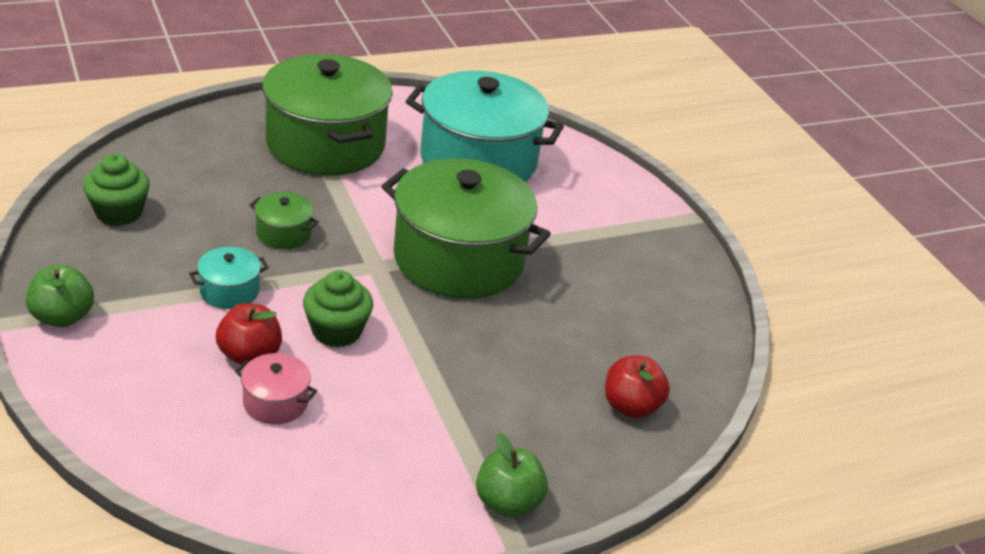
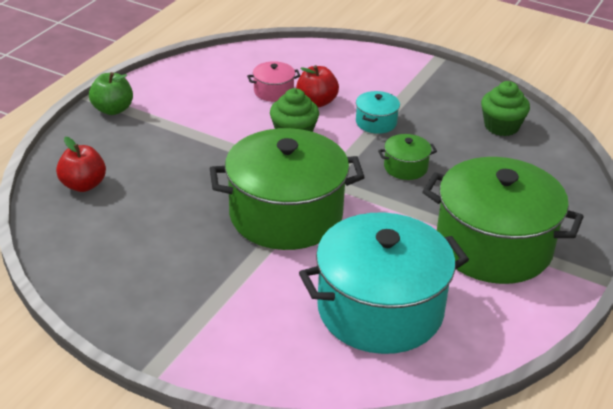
camera: 145 degrees right, 0 degrees up
(62, 317) = (422, 72): green apple -> none

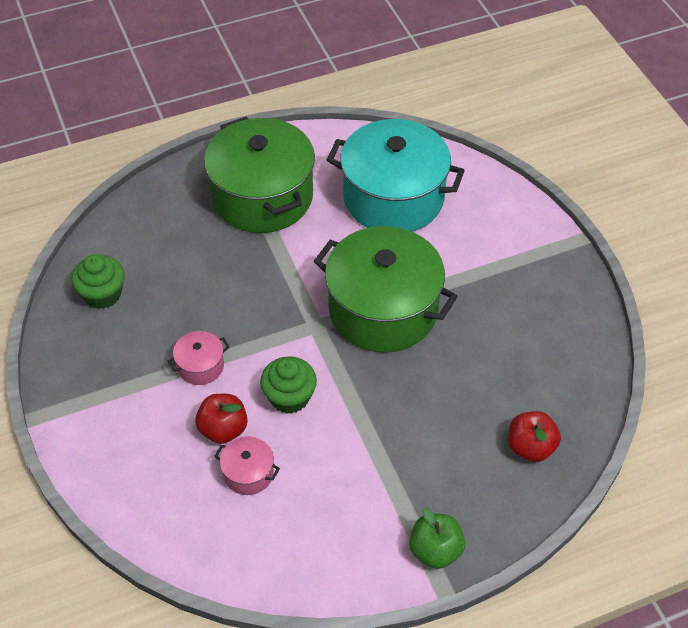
camera: 140 degrees left, 15 degrees up
(376, 122) = (200, 366): turquoise pot -> pink pot
(405, 167) = (237, 300): green pot -> none

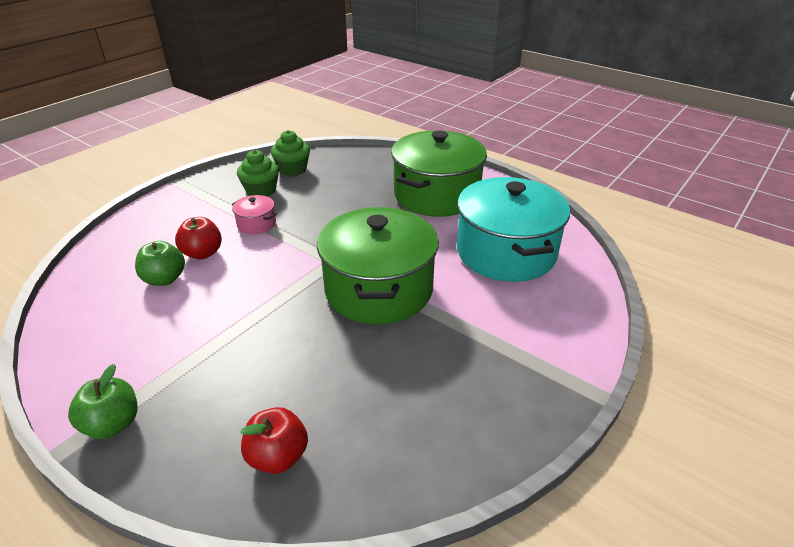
camera: 60 degrees right, 15 degrees down
(248, 473) = (164, 279): pink pot -> green apple
(289, 397) = (251, 273): green cupcake -> green cupcake (261, 191)

